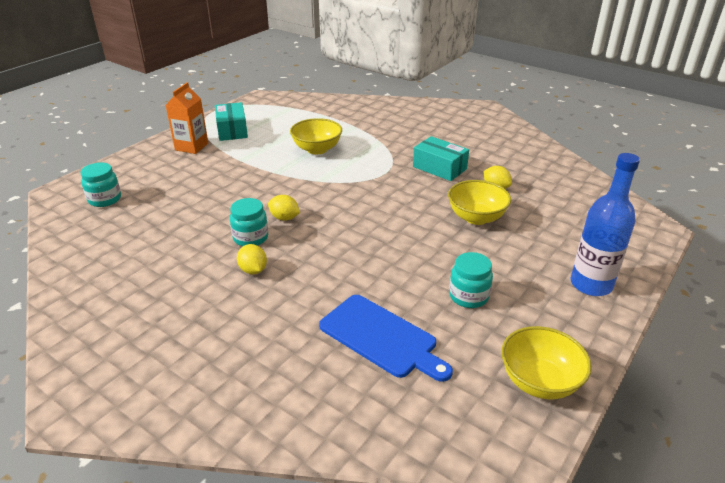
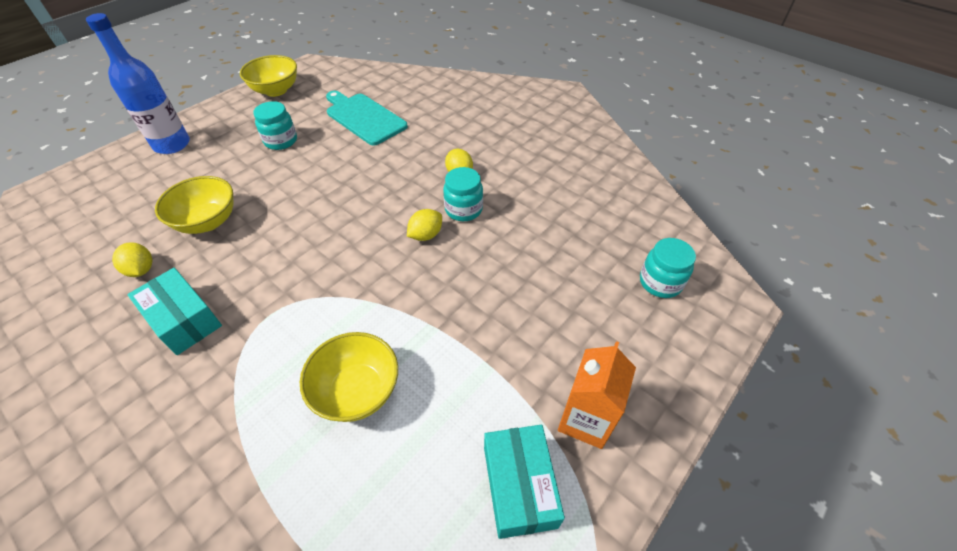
camera: 175 degrees left, 15 degrees up
(284, 218) = (426, 235): yellow lemon -> yellow lemon turned 75 degrees counterclockwise
(381, 337) = (364, 118): blue cutting board -> turquoise cutting board

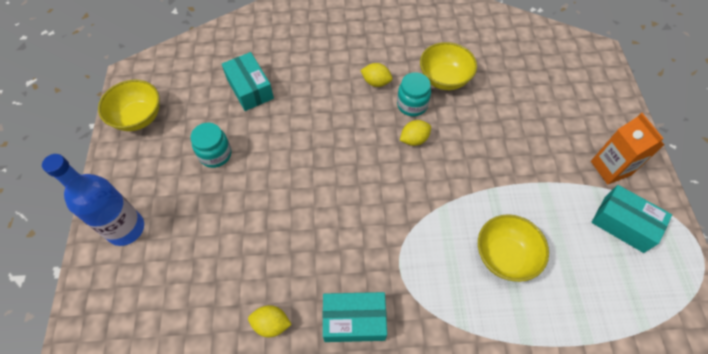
camera: 45 degrees left, 10 degrees up
(208, 222) = (262, 254): yellow bowl -> yellow bowl (444, 79)
(364, 118) = (250, 88): turquoise cutting board -> turquoise box
(426, 235) = (414, 139): yellow lemon -> yellow lemon turned 60 degrees clockwise
(660, 282) = (558, 67): turquoise jar -> none

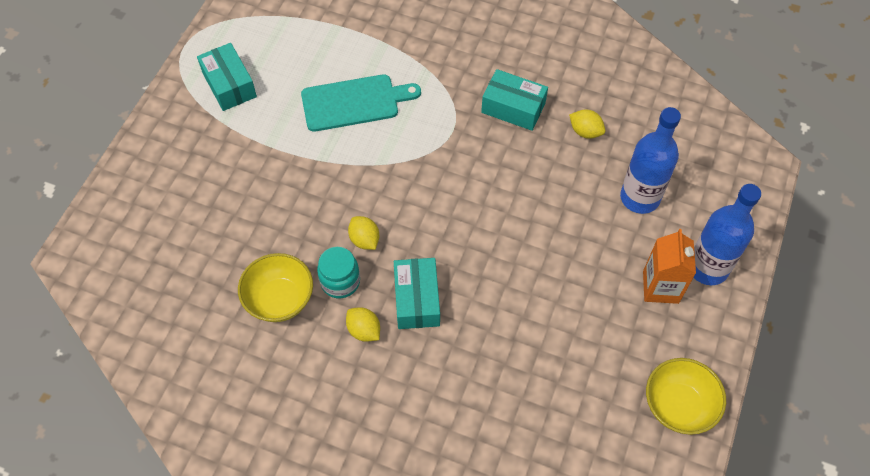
camera: 155 degrees left, 0 degrees up
(199, 271) = (640, 197): none -> blue bottle
(215, 154) = (593, 314): turquoise jar -> none
(250, 88) = (525, 389): turquoise box -> turquoise box (416, 299)
(414, 139) = (364, 240): yellow lemon -> yellow lemon turned 60 degrees clockwise
(505, 256) = (354, 102): yellow bowl -> turquoise cutting board
(610, 168) = (193, 131): orange carton -> orange carton (660, 287)

